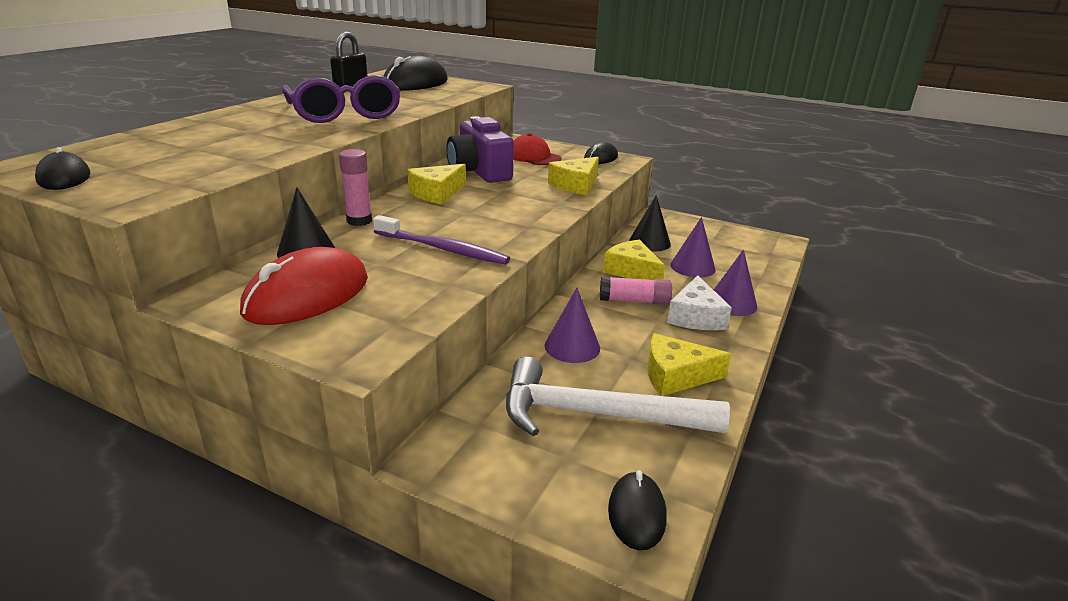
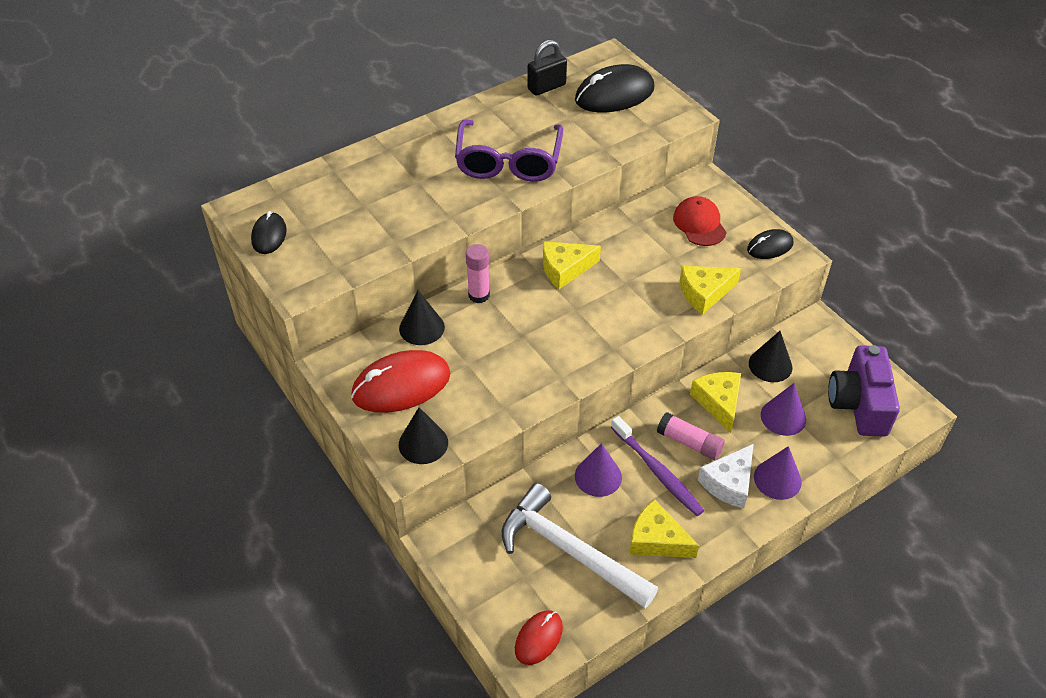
camera: 30 degrees right, 20 degrees up
(369, 333) = (423, 443): none -> black cone
(442, 249) = (523, 359): purple toothbrush -> purple toothbrush (657, 471)
(479, 171) = (626, 239): purple camera -> purple camera (859, 404)
(636, 513) = (538, 638): black mouse -> red mouse

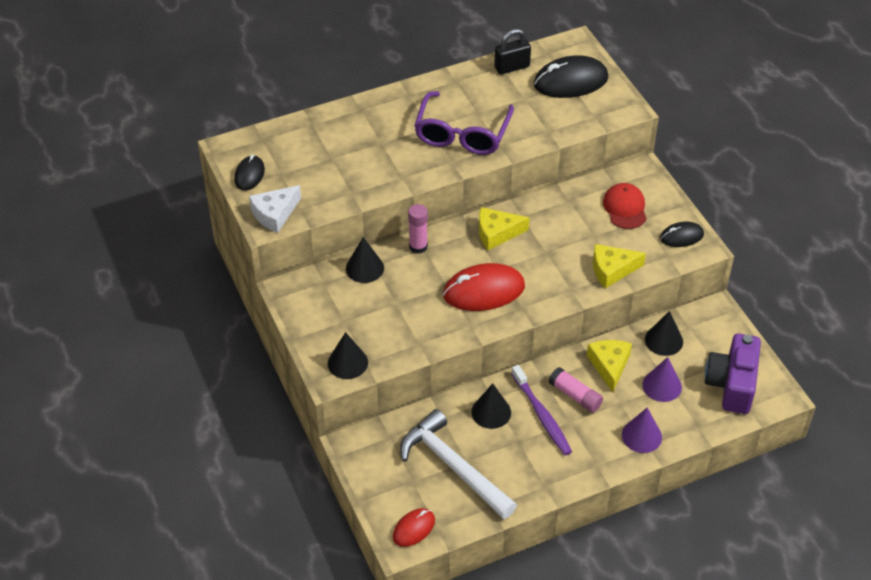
camera: 10 degrees right, 0 degrees up
(401, 385) = (339, 314): red mouse -> red mouse (483, 291)
(598, 476) = (491, 412): purple cone -> black cone
(656, 540) = (527, 469): yellow cheese -> none
(729, 483) = (599, 433): white cheese -> white cheese (275, 214)

